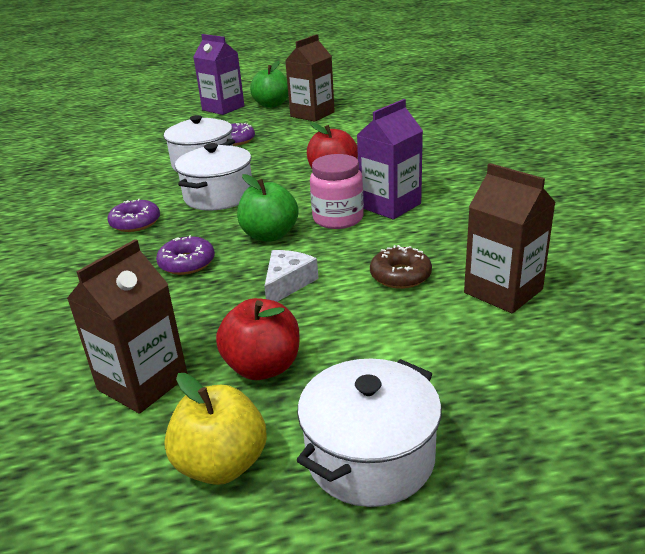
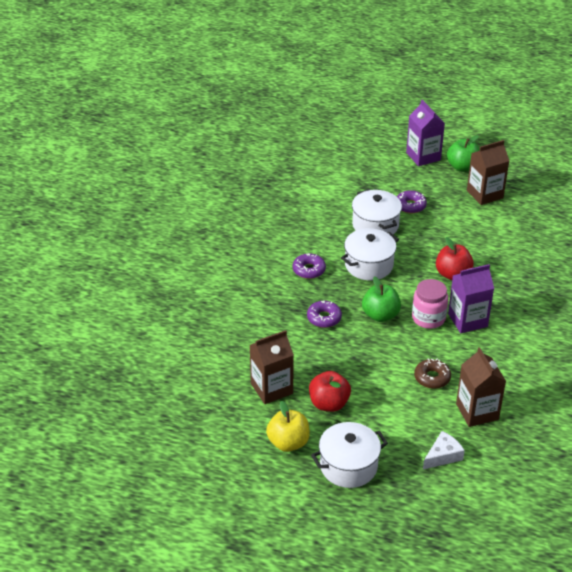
camera: 25 degrees right, 10 degrees up
(287, 283) = (369, 357): white cheese -> white cheese (443, 456)

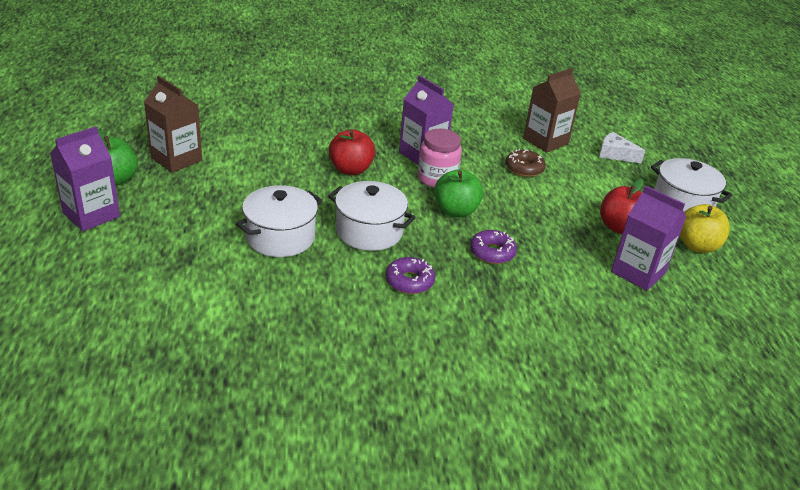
camera: 115 degrees left, 5 degrees down
(271, 388) = (638, 272): brown carton -> purple carton
(410, 205) = (222, 213): purple donut -> none

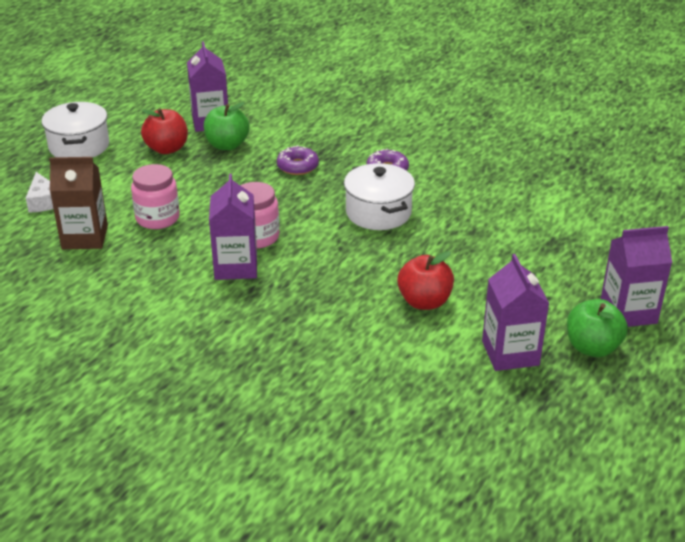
camera: 140 degrees left, 0 degrees up
(176, 159) = (510, 353): brown carton -> purple carton
(280, 237) = (460, 233): white pot -> none
(351, 169) = (330, 275): red apple -> red apple (424, 302)
(456, 211) = (281, 204): green apple -> green apple (227, 145)
(524, 168) = (157, 218): brown donut -> pink jar
(696, 246) = (134, 120): yellow apple -> none

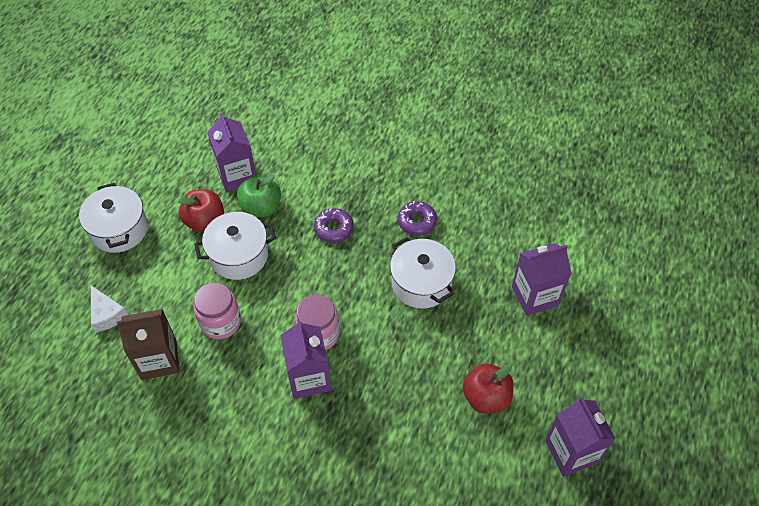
camera: 10 degrees left, 20 degrees up
(193, 175) = (239, 255): none -> white pot
(592, 347) = (638, 432): green apple -> none
(628, 312) = (660, 382): purple carton -> purple carton (535, 296)

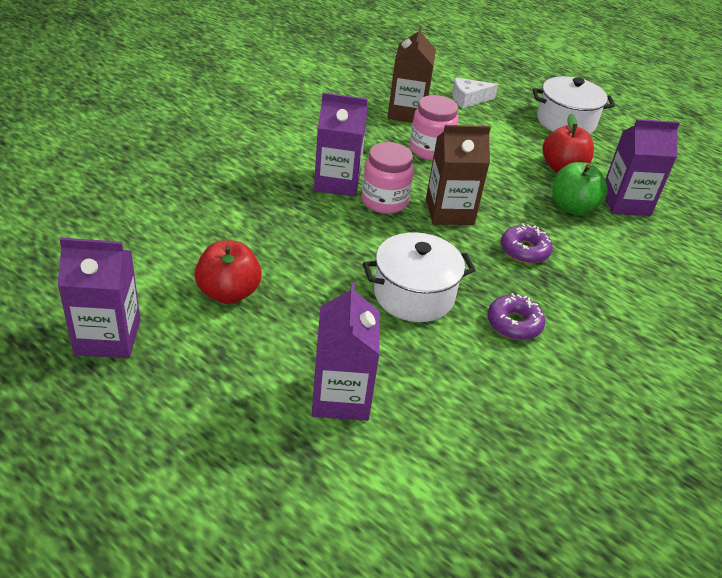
camera: 105 degrees right, 15 degrees down
(239, 255) = (508, 178): white pot -> none
(309, 285) = (449, 212): none -> brown carton

